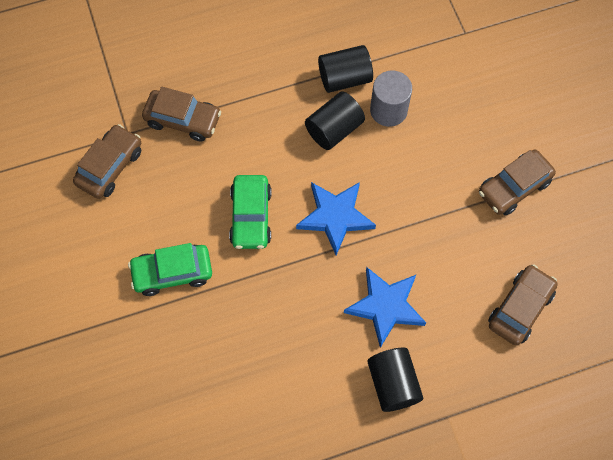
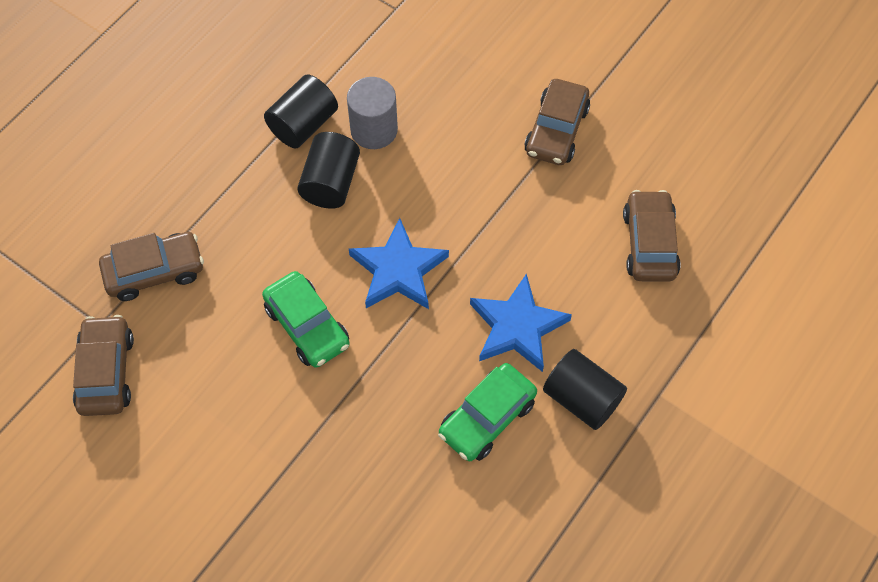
camera: 35 degrees left, 5 degrees down
(172, 273) = (264, 439): green car -> green car (487, 418)

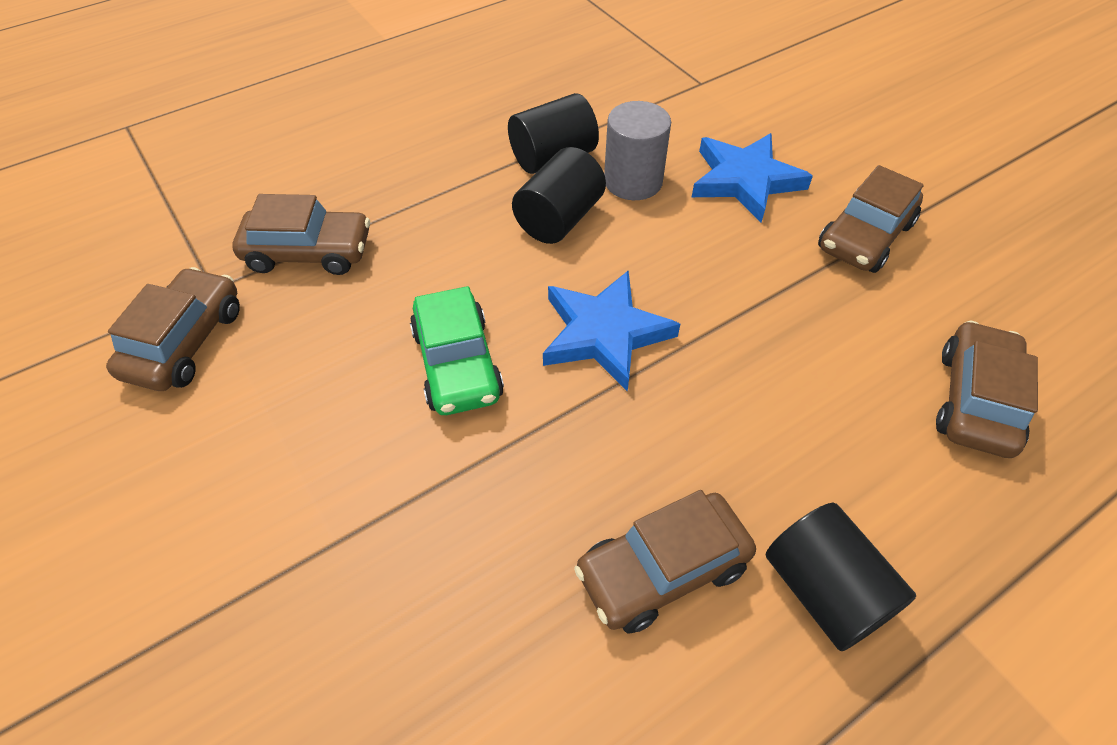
camera: 20 degrees right, 10 degrees down
(487, 418) = (662, 570): green car -> brown car
(517, 327) = (748, 452): blue star -> blue star (745, 180)

